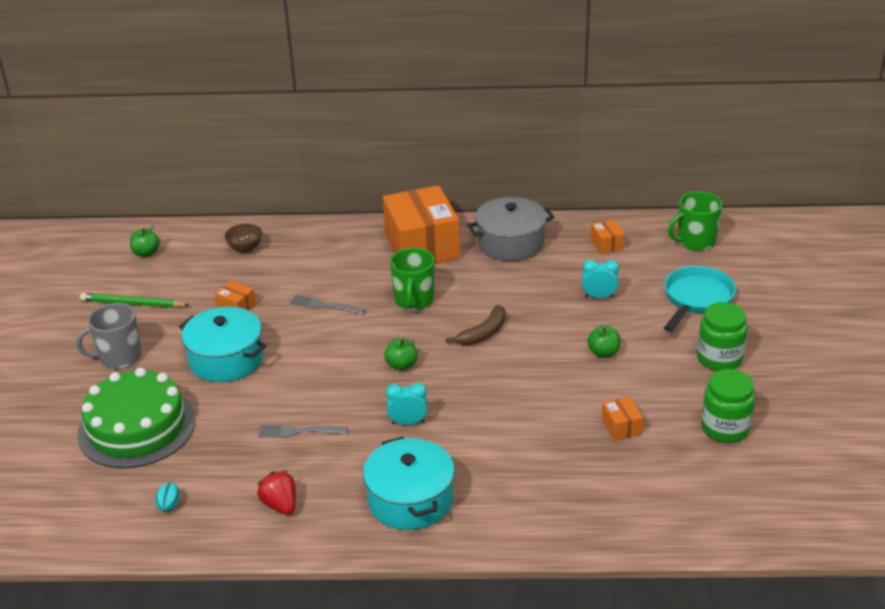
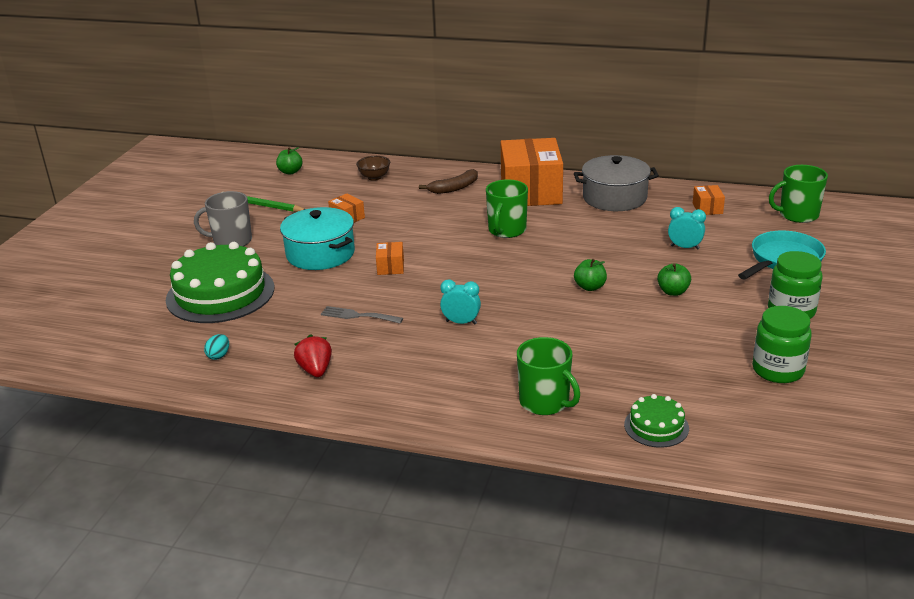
camera: 15 degrees right, 5 degrees down
(324, 305) = (424, 225): grey fork -> none
(401, 365) = (474, 277): green apple -> green apple (590, 287)
(410, 500) = (437, 384): turquoise pot -> none
(483, 333) = (561, 262): brown banana -> brown banana (454, 188)
(522, 502) = (545, 402): none -> green mug
(621, 427) = (669, 354): orange box -> orange box (390, 267)
(634, 510) = (656, 426): none -> green cake

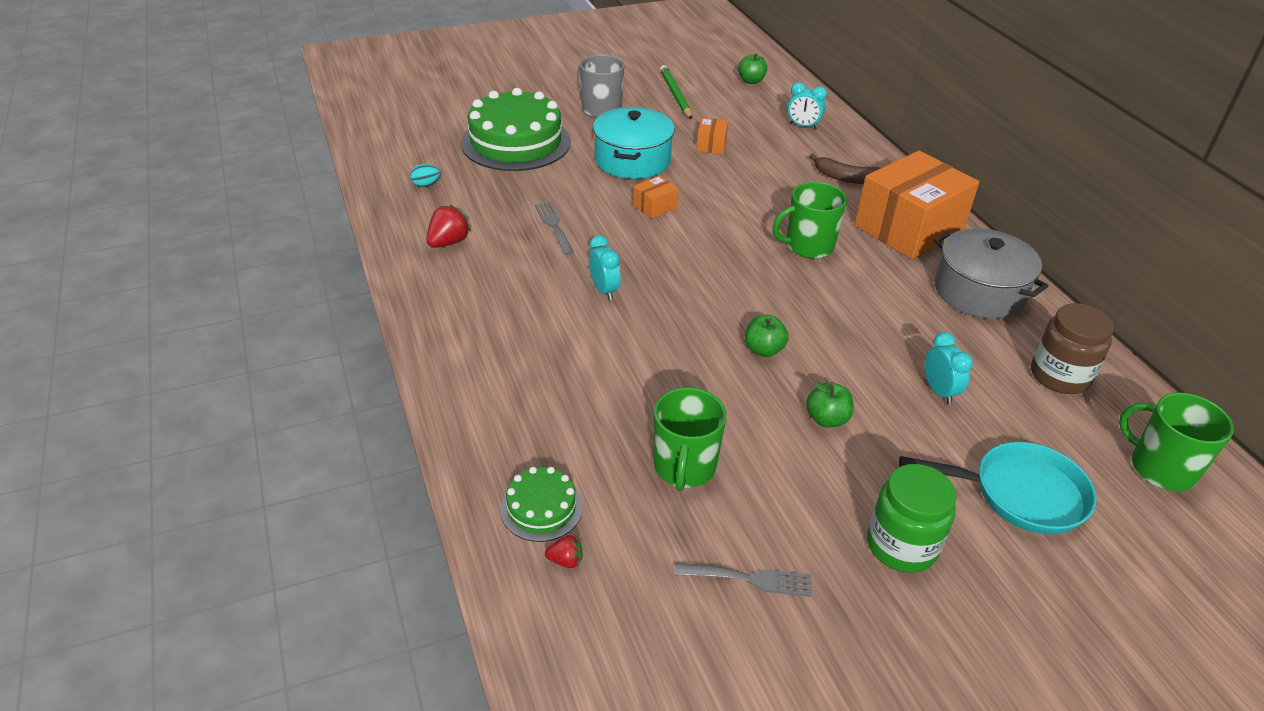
camera: 50 degrees right, 10 degrees up
(374, 177) = (803, 126): brown bowl -> turquoise clock
(545, 402) = (517, 405): green mug -> green mug (684, 467)
(707, 208) = (1059, 376): orange box -> brown jar
(711, 433) = (565, 560): none -> red strawberry
(778, 370) = (750, 579): green jar -> grey fork

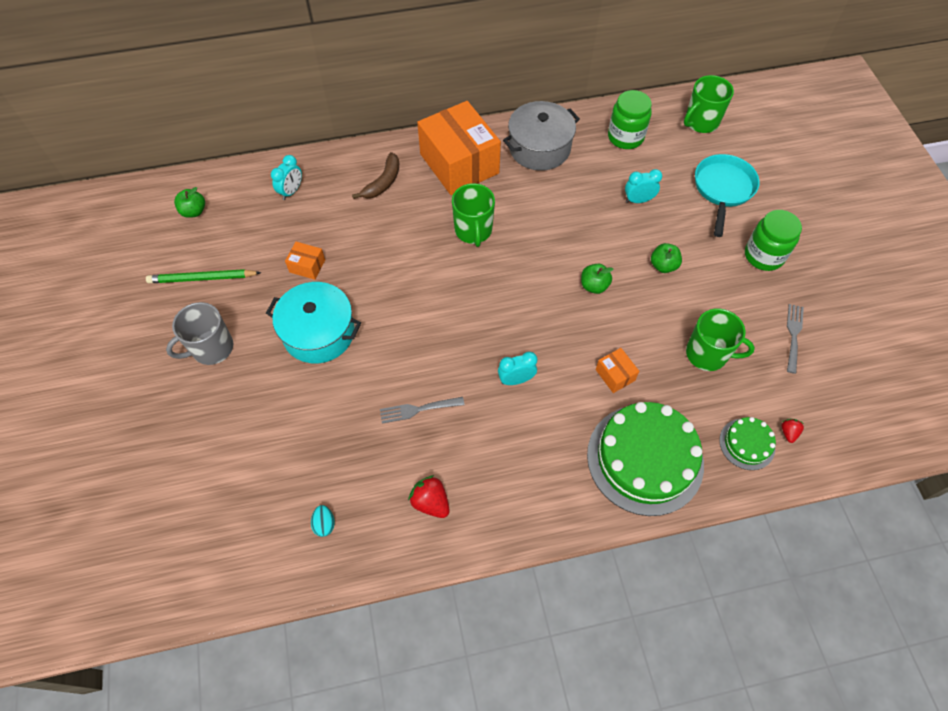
camera: 80 degrees left, 20 degrees up
(516, 142) = (259, 433): green cake -> green cake (645, 459)
(655, 207) = (401, 326): orange box -> orange box (615, 375)
(1059, 376) = (625, 137): brown jar -> green jar

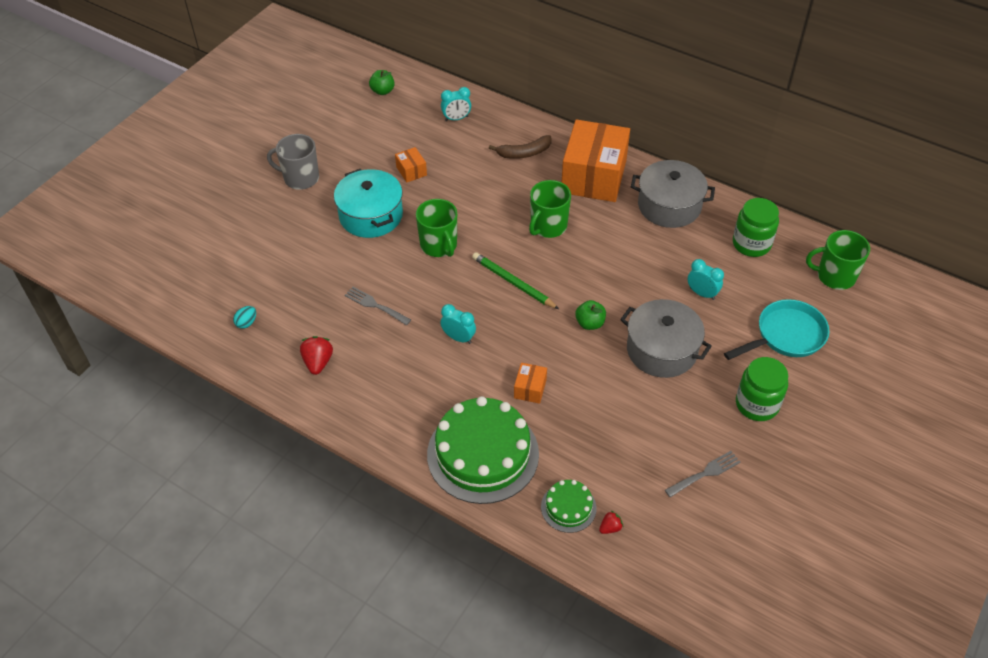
camera: 45 degrees right, 10 degrees down
(202, 278) = (342, 134): green pencil -> green pencil (513, 282)
(663, 266) = (662, 350): green apple -> grey pot
(707, 354) = (617, 430): green mug -> green mug (439, 245)

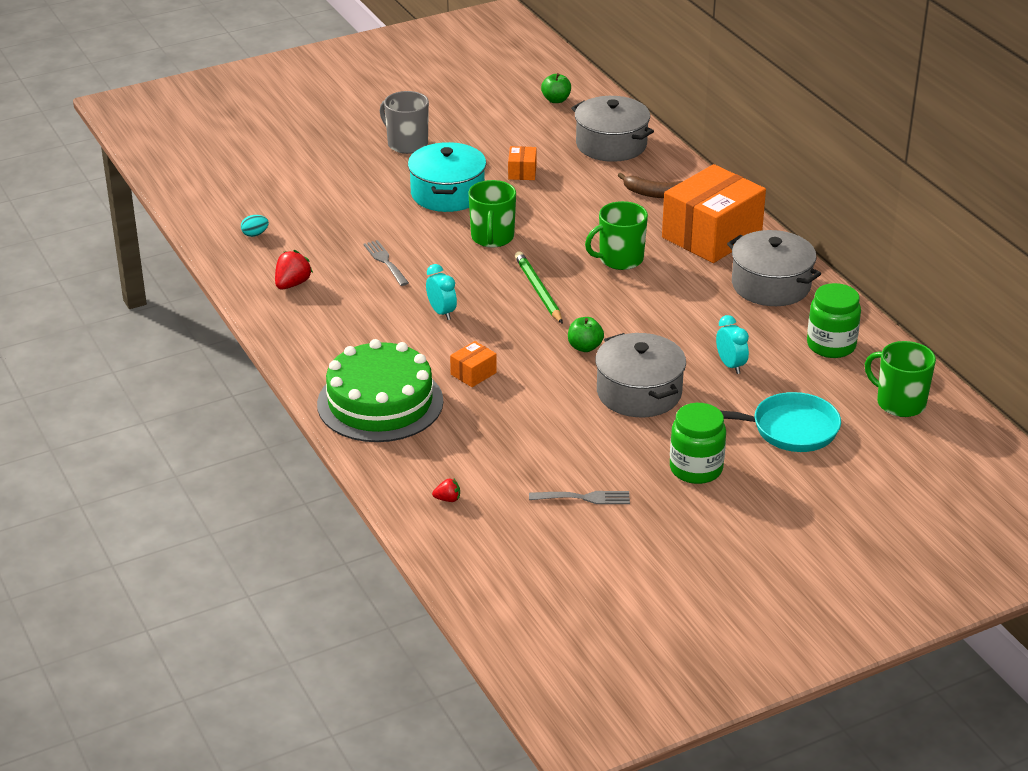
camera: 30 degrees right, 15 degrees down
(456, 118) = (611, 144): turquoise clock -> grey pot
(568, 507) = (422, 470): green cake -> none

